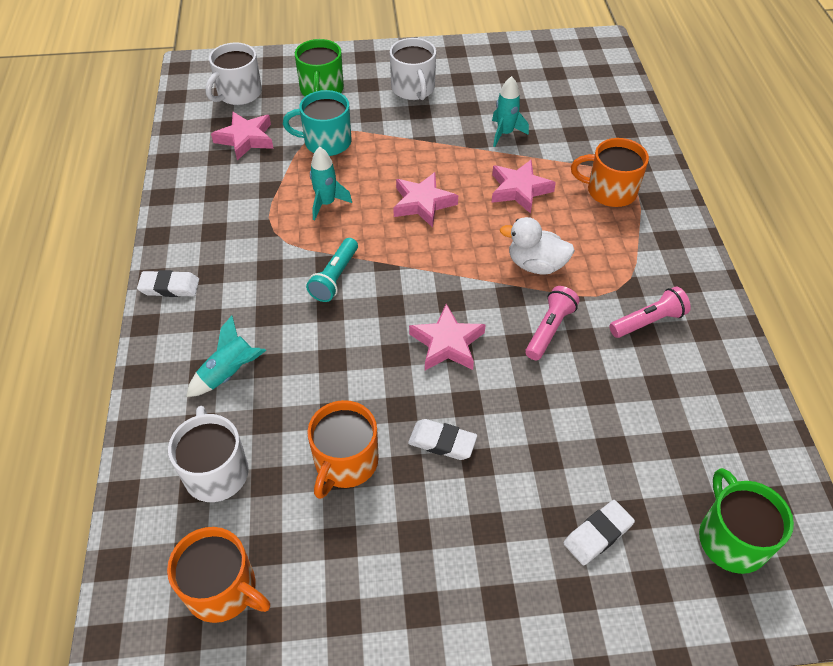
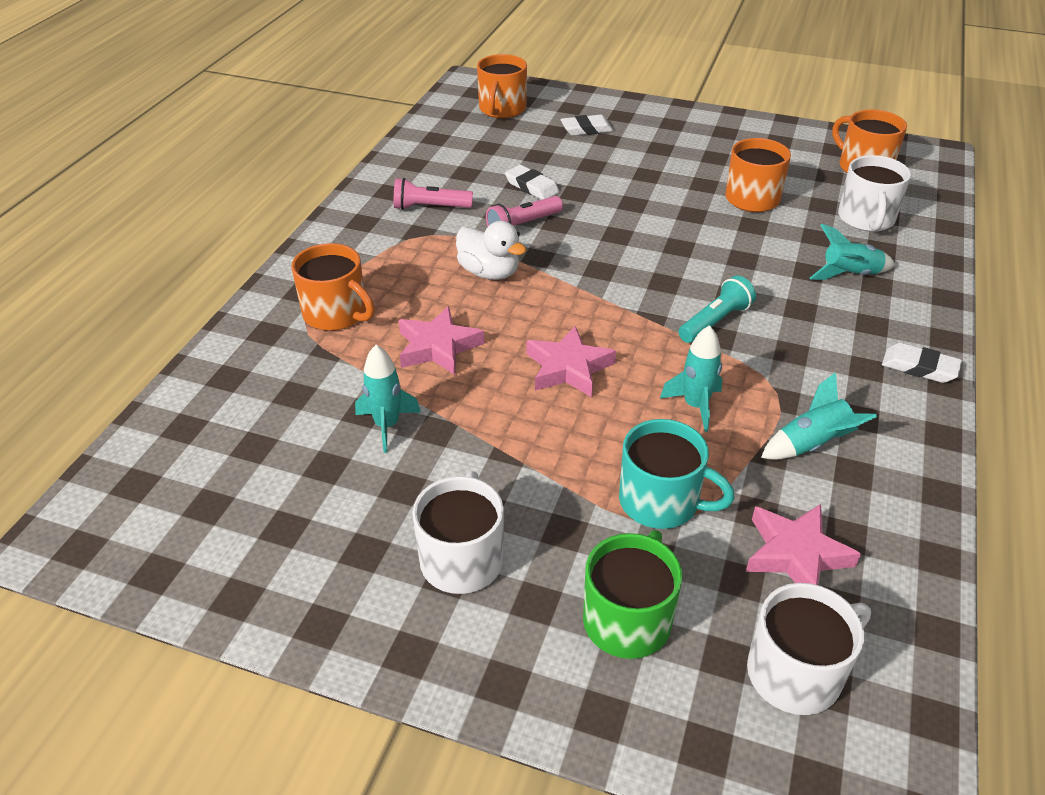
camera: 155 degrees left, 10 degrees down
(245, 201) = (811, 444): none -> turquoise rocket
(442, 442) = (668, 189): white eraser -> white eraser (532, 186)
(447, 343) = (625, 241): pink star -> none
(731, 539) = (502, 109): green mug -> orange mug

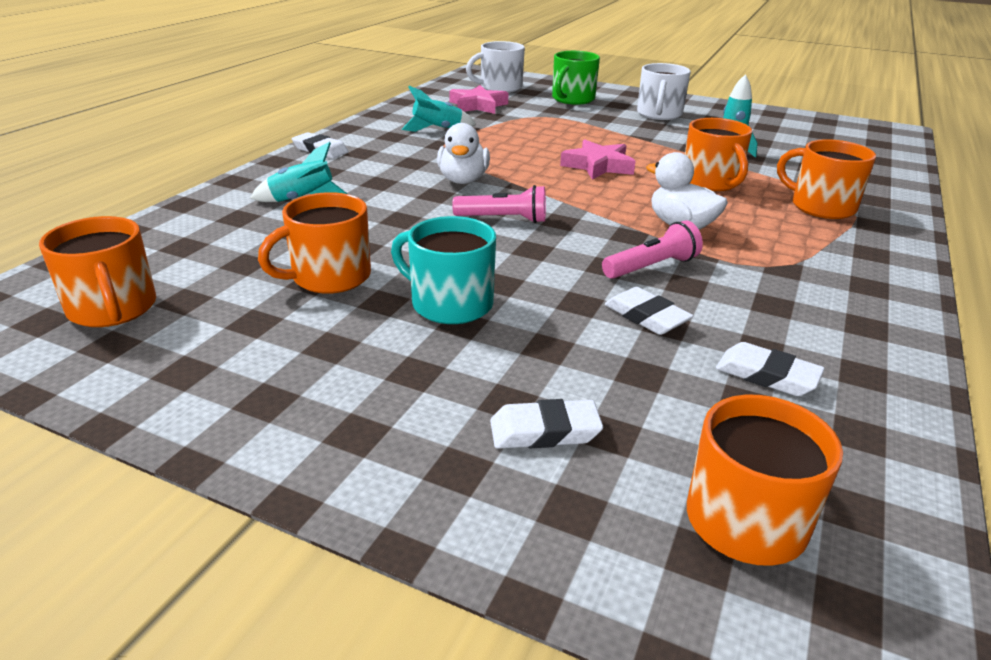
camera: 175 degrees left, 10 degrees down
(430, 207) = (788, 297): pink flashlight -> pink flashlight (503, 219)
(438, 347) = (711, 182): pink star -> orange mug
(469, 159) = (767, 375): none -> white eraser
(660, 502) = (545, 120): turquoise mug -> turquoise mug (450, 304)
(695, 406) = (506, 146): turquoise rocket -> none
(715, 321) = (463, 180): turquoise flashlight -> white duck
(866, 219) = (213, 244): white mug -> none

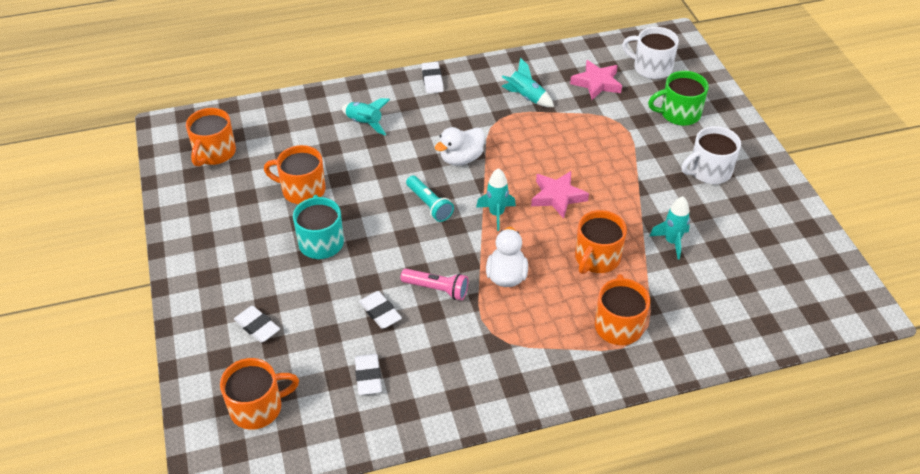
camera: 50 degrees right, 15 degrees up
(503, 219) = (429, 205): pink flashlight -> turquoise flashlight
(577, 196) = (496, 214): none -> turquoise rocket
(646, 316) = (380, 312): white eraser -> white eraser turned 45 degrees counterclockwise

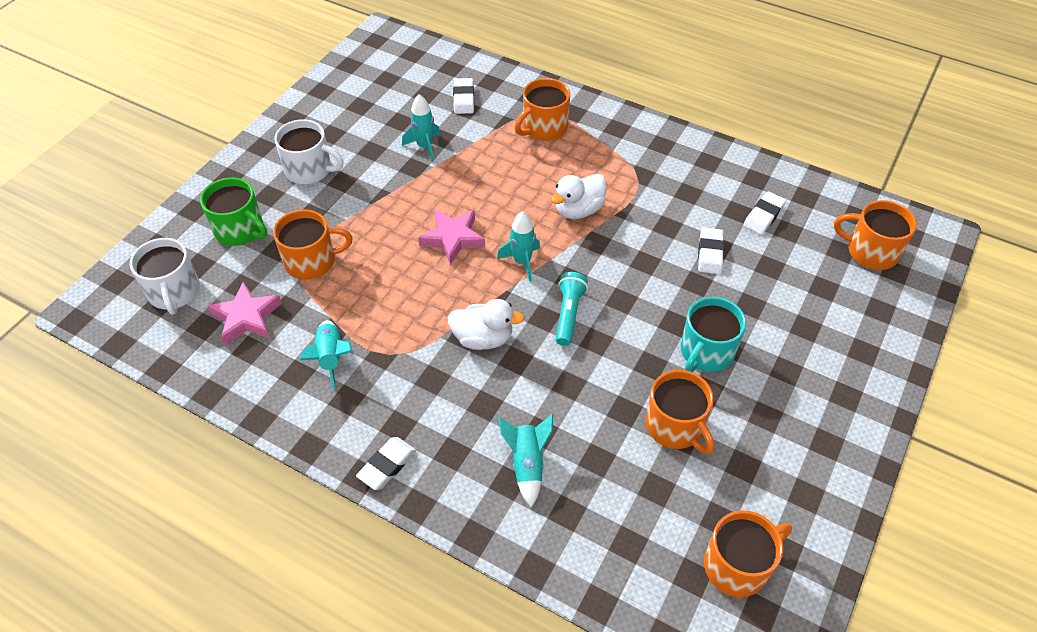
camera: 135 degrees left, 5 degrees up
(257, 326) = (828, 314): white eraser -> white eraser (464, 99)
(437, 289) = (645, 239): pink flashlight -> none
(596, 258) = (494, 174): orange mug -> orange mug (311, 261)

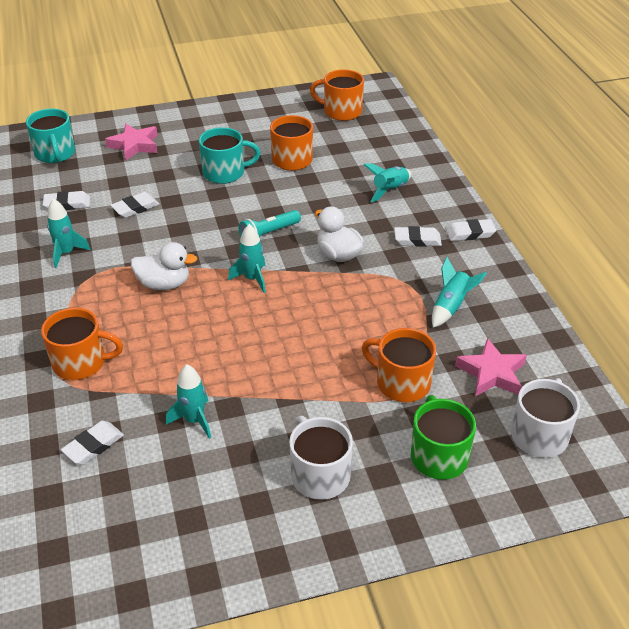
camera: 135 degrees left, 10 degrees down
(431, 413) = (417, 240): none -> white eraser
(453, 238) = (276, 326): pink star -> pink star (134, 145)
(685, 180) = (66, 253): none -> turquoise rocket
(871, 251) = (55, 154): orange mug -> turquoise mug

